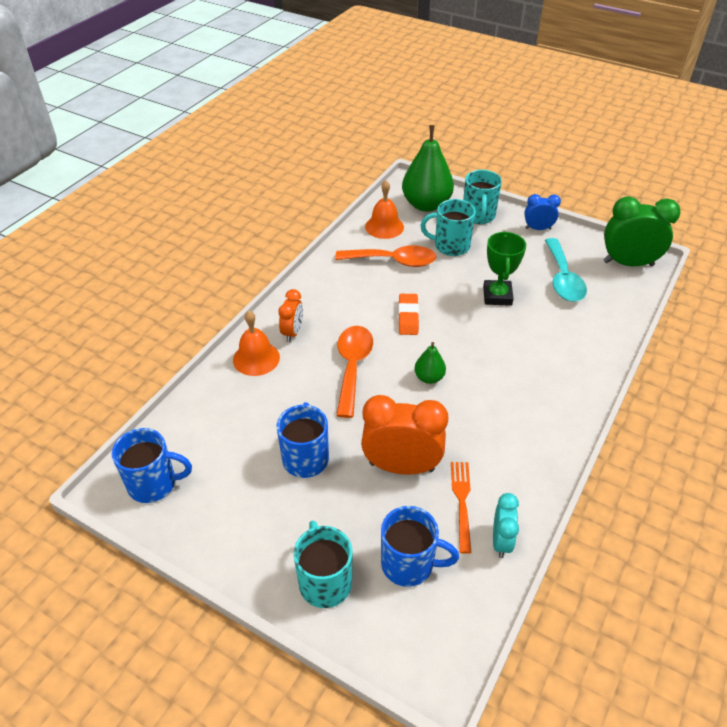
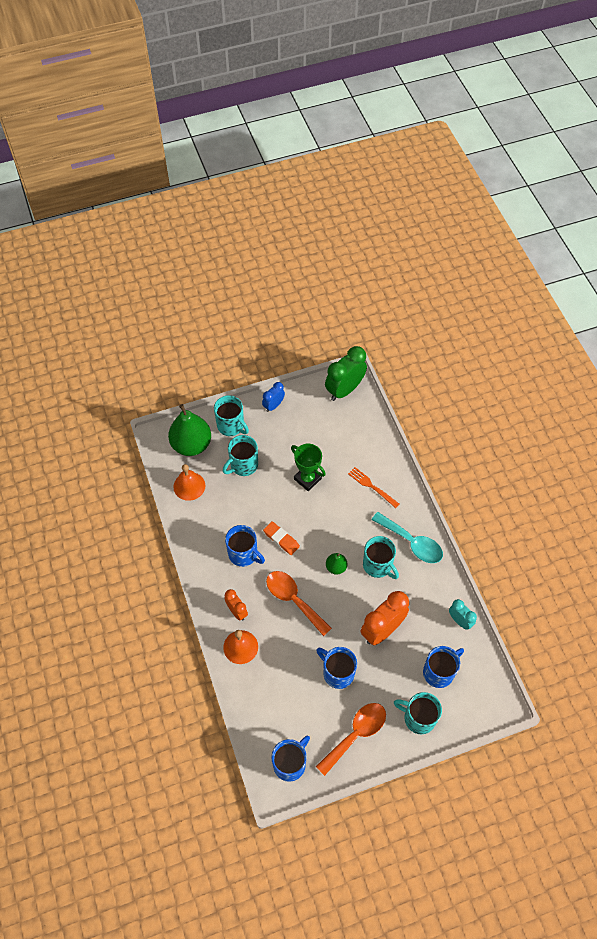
camera: 50 degrees left, 15 degrees up
(359, 301) = (244, 554): none -> blue mug
(393, 261) = (226, 508): orange spoon -> orange spoon (356, 734)
(461, 501) = (425, 619): orange fork -> orange fork (371, 486)
(474, 412) = (378, 565): none -> turquoise mug
(563, 279) = (325, 433): turquoise spoon -> turquoise spoon (412, 542)

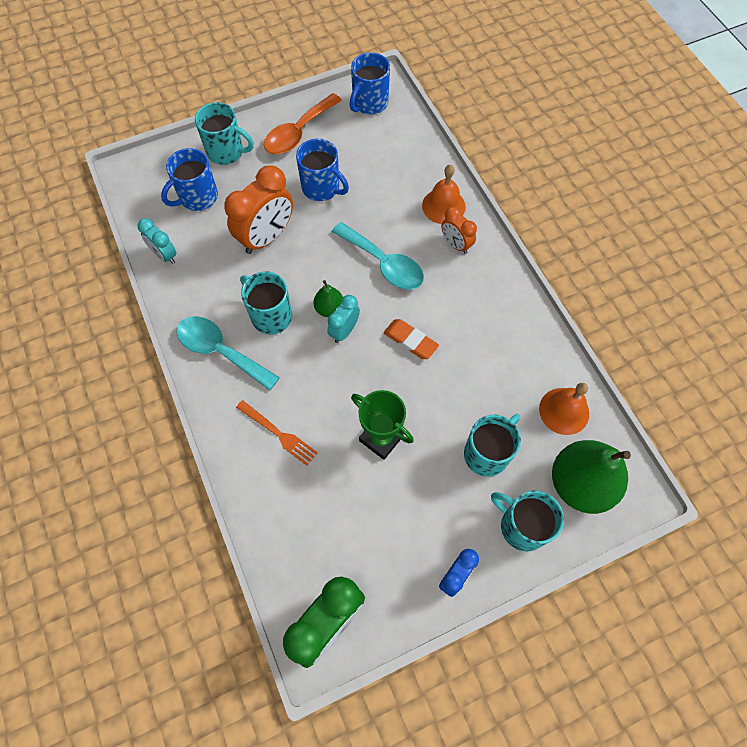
camera: 175 degrees right, 5 degrees up
(244, 554) = (460, 316): blue mug -> none
(293, 600) = (384, 263): orange spoon -> turquoise spoon
(326, 550) = (344, 331): none -> turquoise clock

